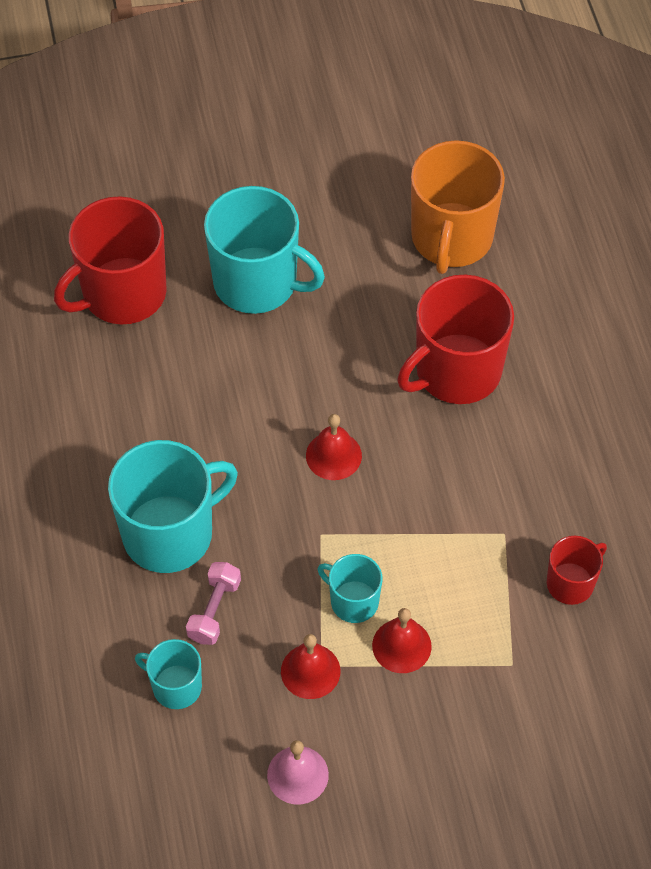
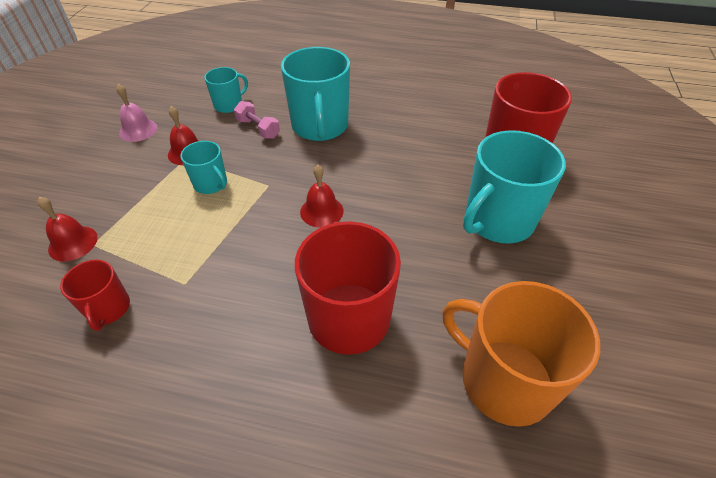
camera: 115 degrees right, 10 degrees down
(353, 601) = (211, 184): turquoise mug -> turquoise mug turned 75 degrees clockwise
(401, 645) = (162, 195): red bell -> red bell (73, 243)

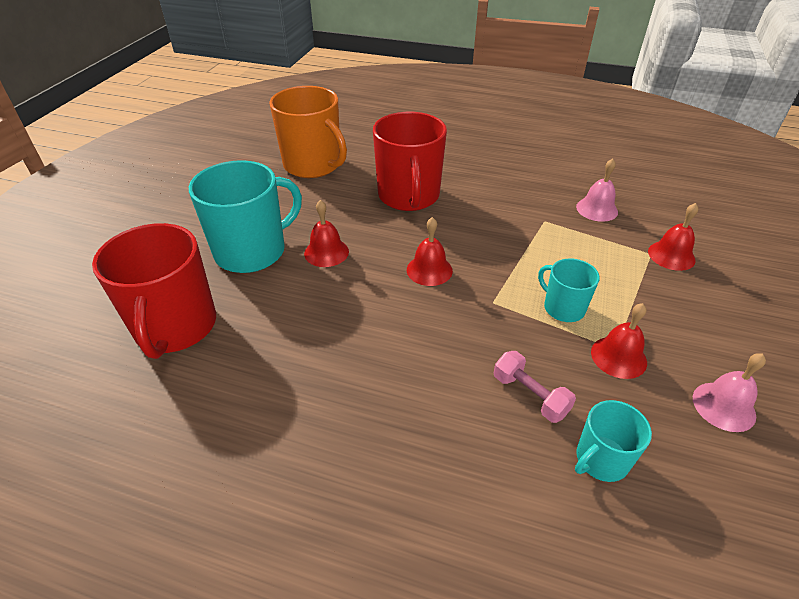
camera: 175 degrees left, 5 degrees down
(108, 309) = (597, 209): red mug -> pink bell
(320, 126) = (432, 393): turquoise mug -> none
(424, 224) = (326, 252): none -> red bell

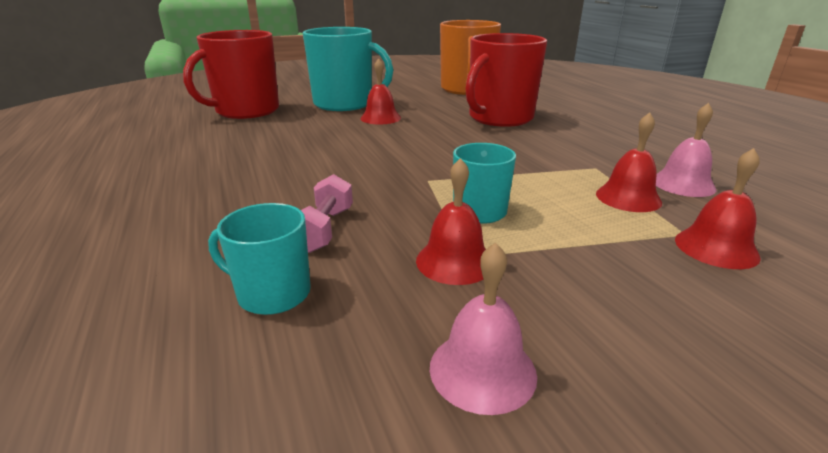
camera: 50 degrees right, 15 degrees down
(429, 270) = (423, 148): red bell -> red bell (628, 198)

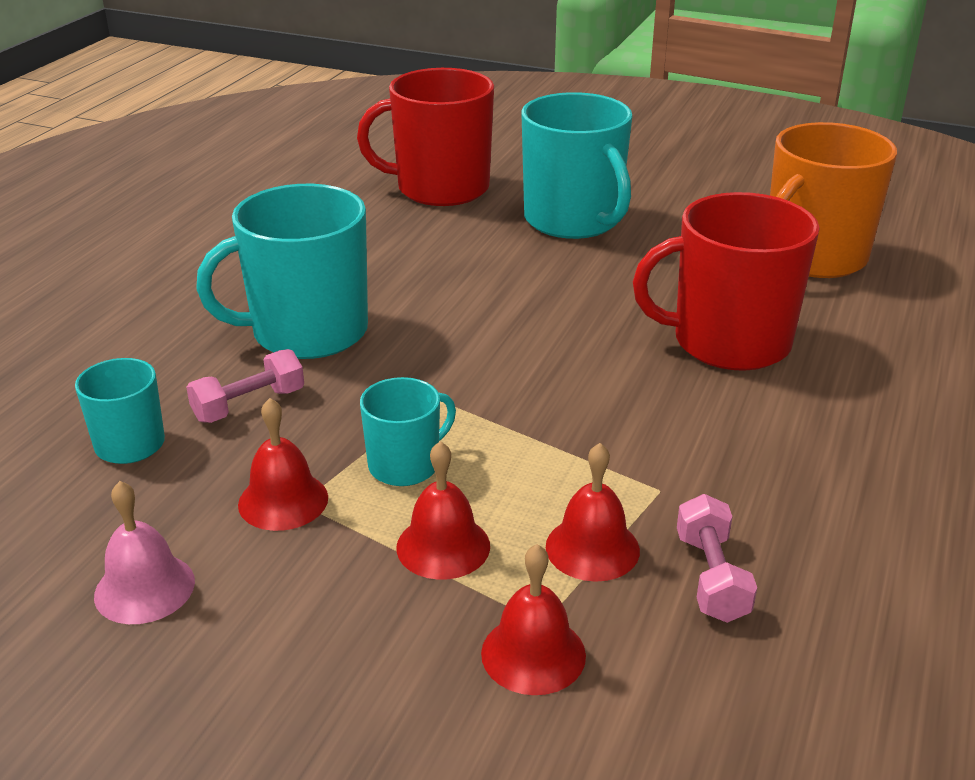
camera: 45 degrees right, 5 degrees up
(288, 184) = (307, 332): none -> turquoise mug
(380, 118) = (568, 269): red bell -> red bell (443, 546)
(683, 184) = (711, 577): pink bell -> pink dumbbell

